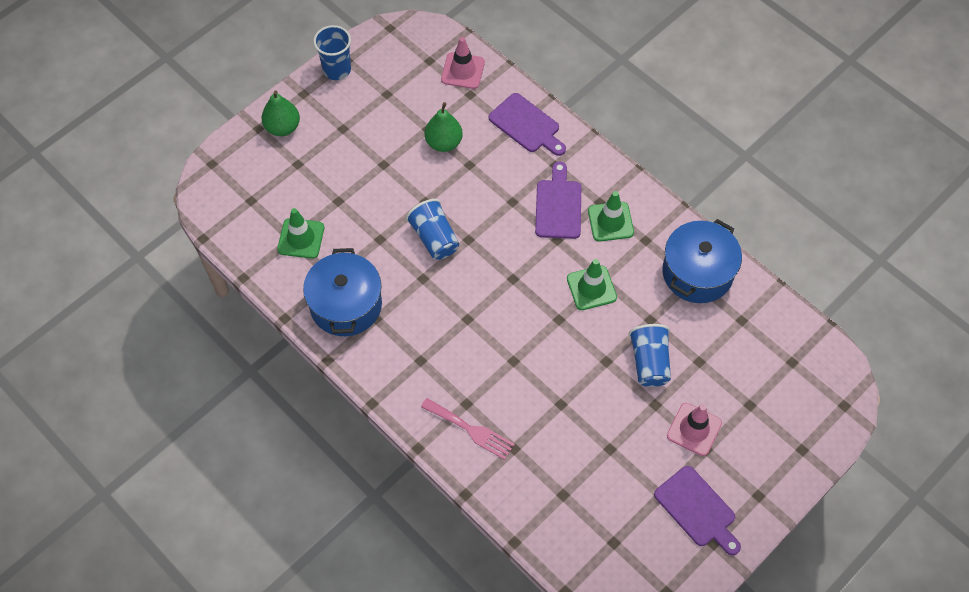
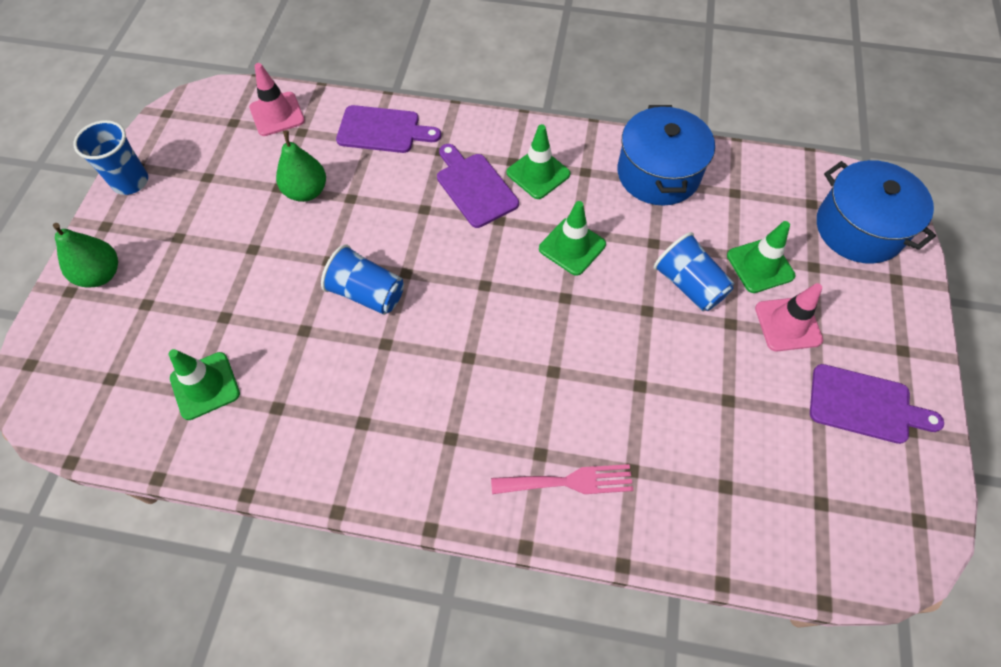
camera: 35 degrees left, 0 degrees up
(346, 305) = (315, 430): blue pot -> blue pot (859, 228)
(711, 380) = (760, 265): none -> green traffic cone

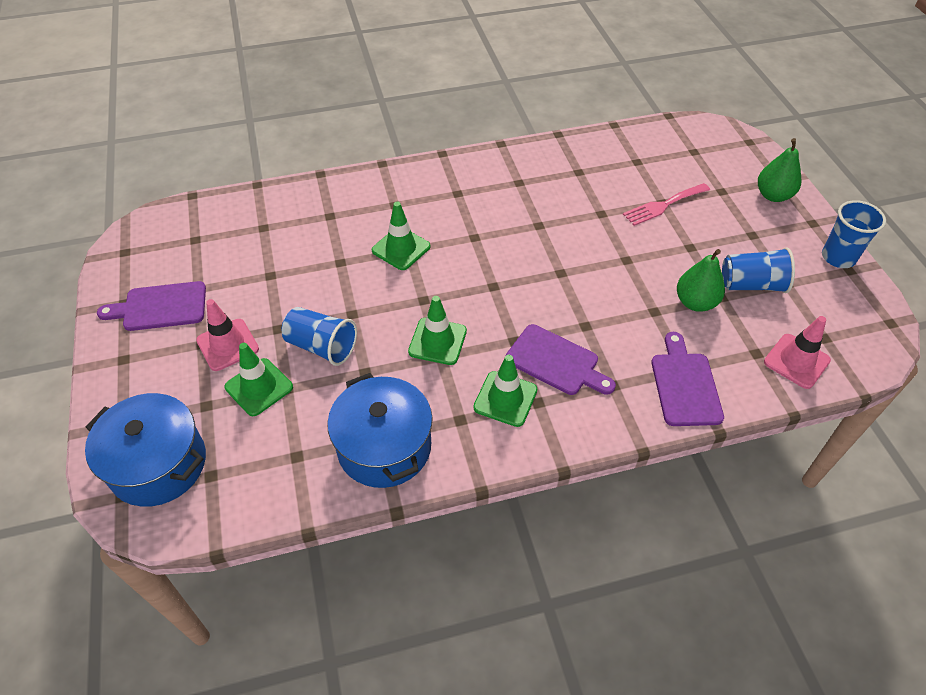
camera: 155 degrees right, 10 degrees down
(205, 386) = (633, 167): green traffic cone -> green traffic cone (401, 248)
(367, 293) = (578, 249): blue cup -> blue cup (752, 284)
(383, 130) = (685, 385): purple cutting board -> purple cutting board turned 105 degrees clockwise
(569, 481) = (369, 197): pink fork -> pink fork (663, 205)

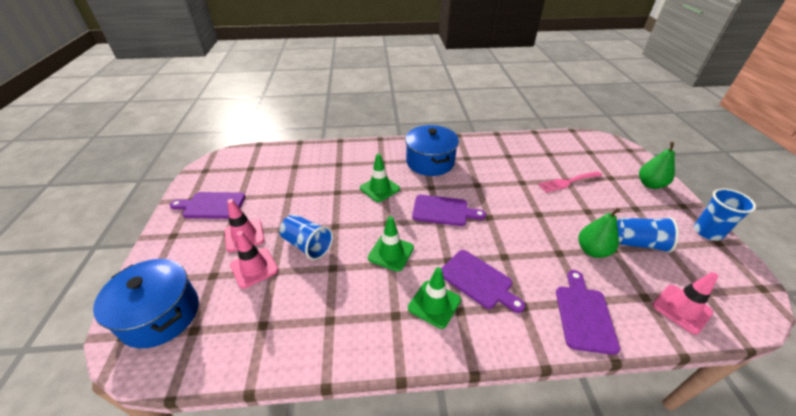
camera: 10 degrees right, 10 degrees down
(259, 387) = (254, 268): green traffic cone -> pink traffic cone
(384, 447) = (331, 328): blue pot -> blue pot (430, 162)
(497, 272) = (443, 211): none -> purple cutting board

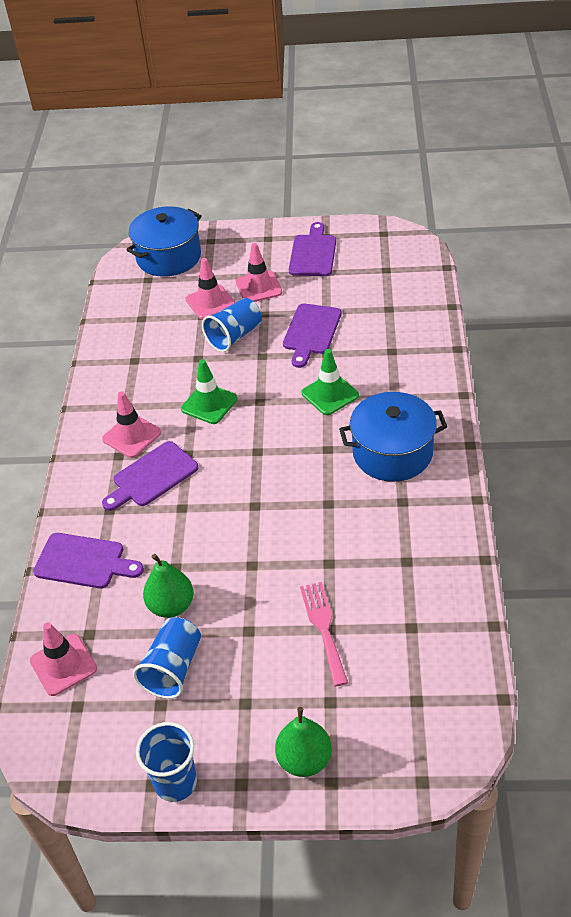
camera: 100 degrees right, 5 degrees up
(434, 304) = (131, 436): green traffic cone -> pink traffic cone
(443, 211) = (274, 457): purple cutting board -> purple cutting board (311, 332)

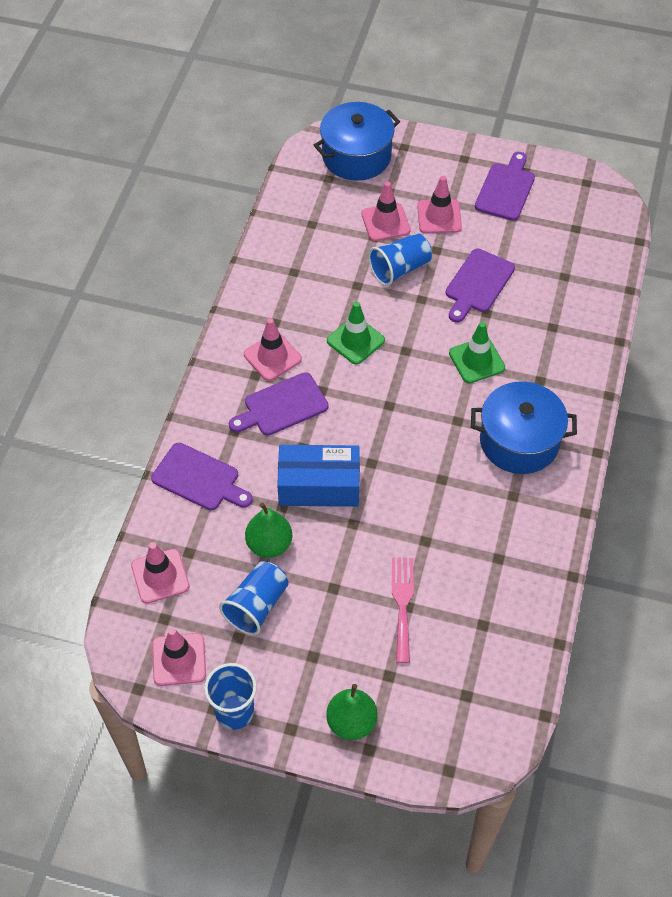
camera: 10 degrees right, 10 degrees up
(102, 744) = (179, 659): none -> pink traffic cone
(208, 538) = (319, 485): none -> blue box

